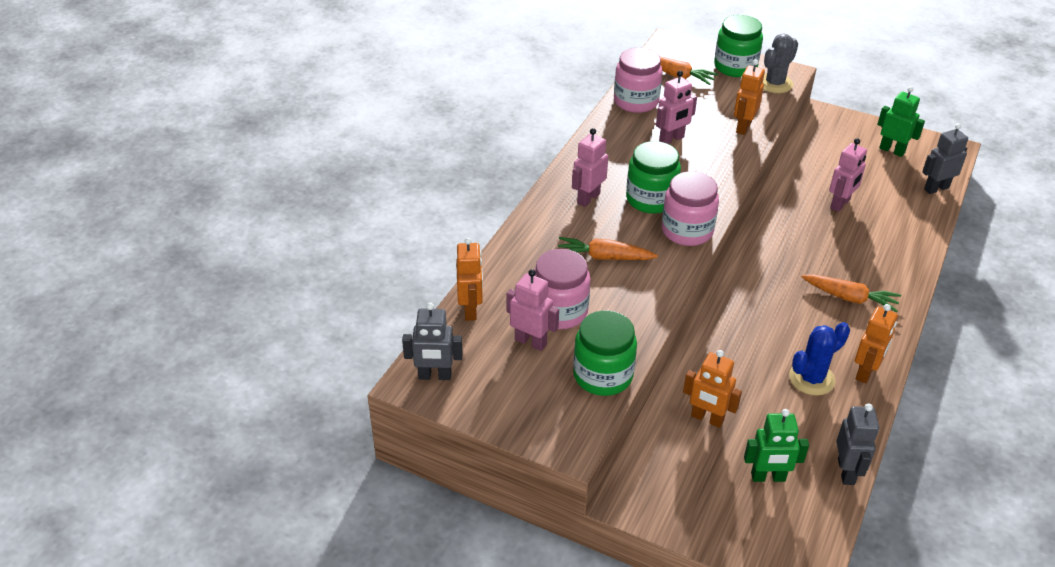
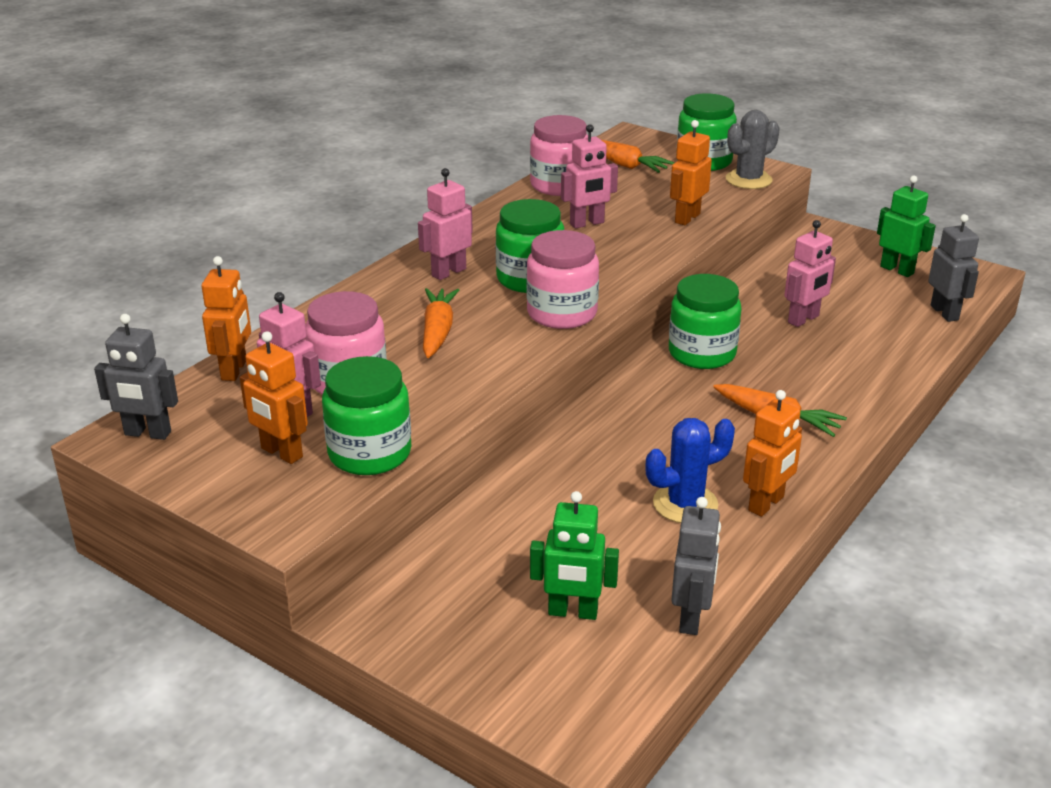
camera: 10 degrees right, 10 degrees down
(604, 257) = (438, 331): orange carrot -> orange carrot turned 75 degrees clockwise
(707, 418) = (516, 535): orange robot -> orange robot (281, 453)
(779, 243) = (702, 353): none -> green jar
(936, 188) = (944, 313): grey robot -> grey robot turned 90 degrees clockwise

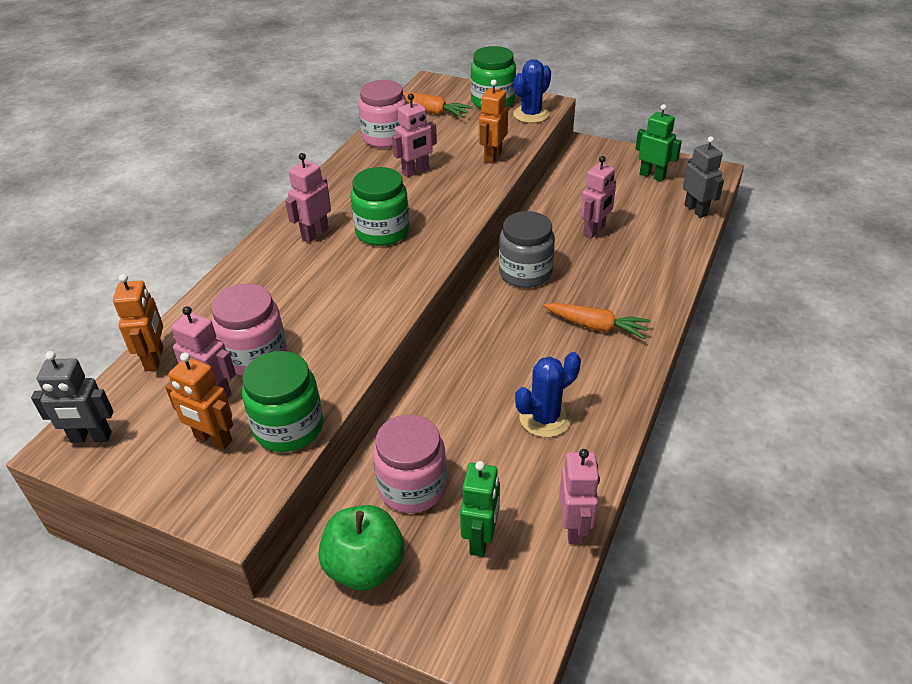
camera: 10 degrees left, 10 degrees up
(427, 618) = (365, 567): none -> green apple
(438, 331) = (319, 294): orange carrot -> none
(562, 313) = (415, 262): pink jar -> pink jar (412, 487)
(573, 612) = (481, 539): green robot -> green robot turned 75 degrees counterclockwise
(691, 618) = (574, 527): grey robot -> pink robot
(702, 353) = (525, 273): green jar -> grey jar
(748, 180) = (531, 114): grey cactus -> blue cactus
(766, 504) = (607, 408): orange robot -> none

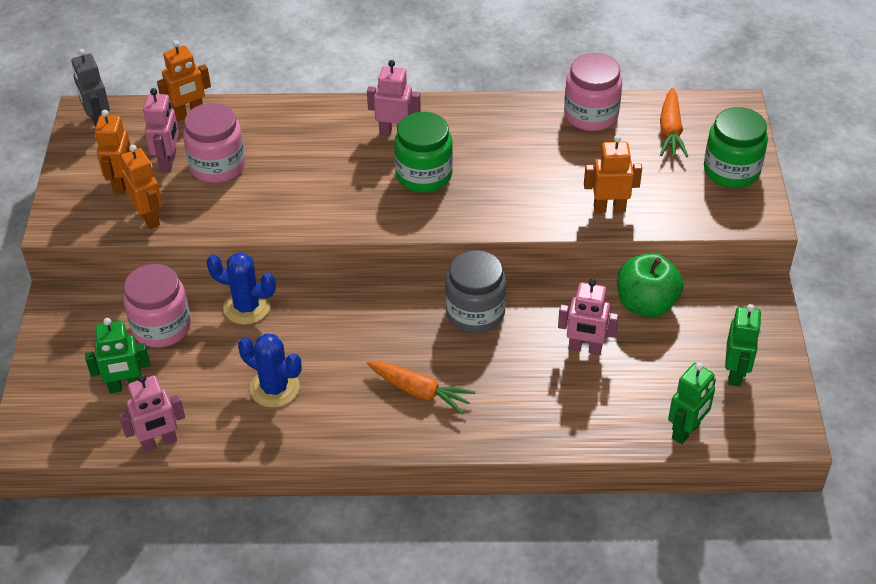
camera: 65 degrees right, 5 degrees up
(288, 427) = (149, 217): green jar -> orange robot
(365, 567) = (76, 328): green apple -> green apple (646, 304)
(416, 171) = (541, 160): pink robot -> none
(531, 114) = (724, 212): blue cactus -> blue cactus (247, 307)
(596, 326) = (420, 392): orange carrot -> orange carrot turned 60 degrees counterclockwise
(696, 210) = (686, 431): grey robot -> green robot

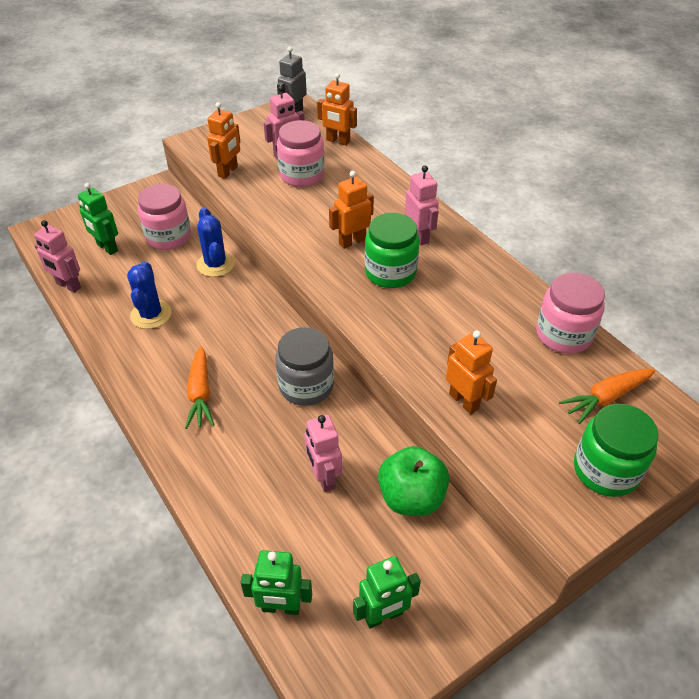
camera: 55 degrees right, 0 degrees up
(121, 183) = (249, 146): orange robot -> orange robot (352, 241)

